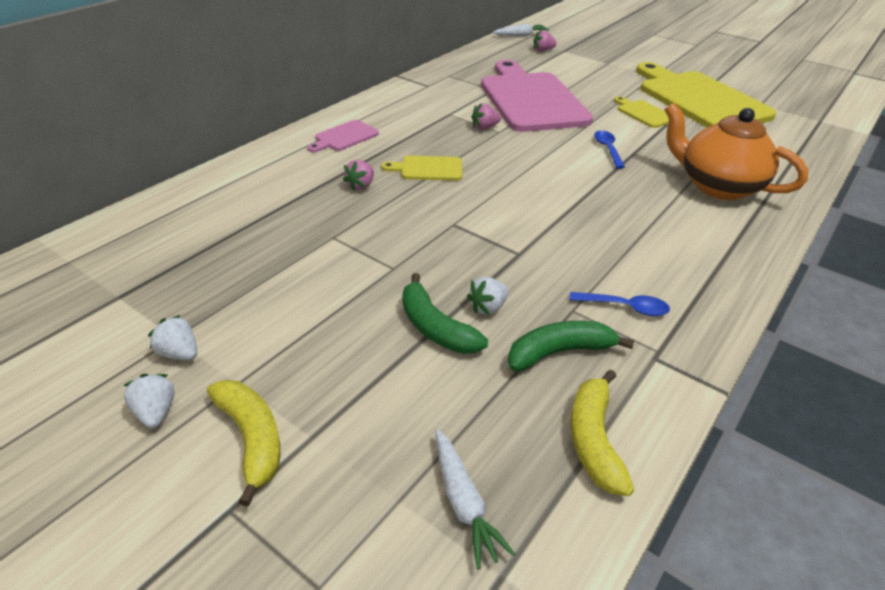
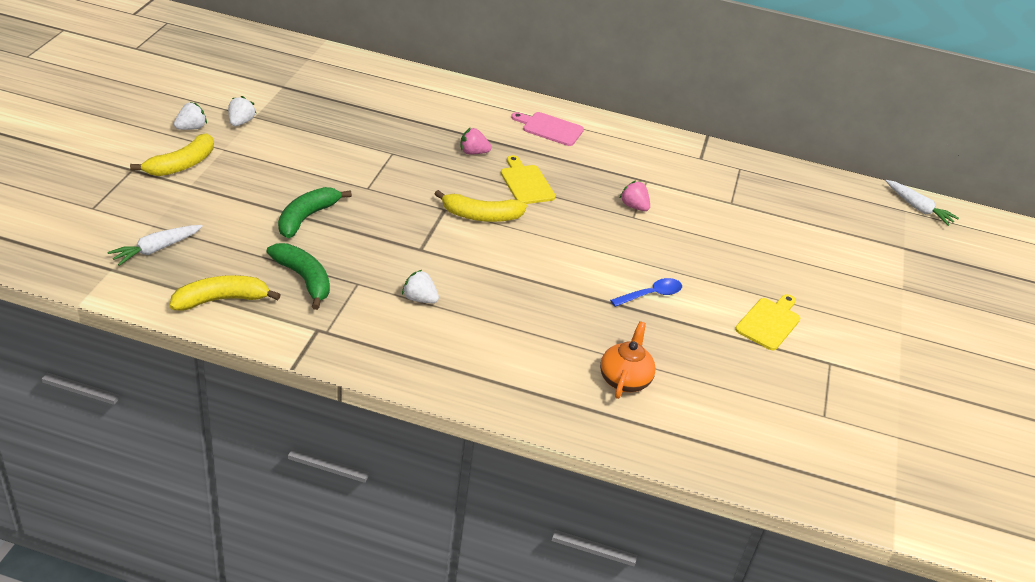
camera: 65 degrees right, 0 degrees up
(473, 205) = (481, 216): none -> yellow banana
(488, 307) = (341, 239): white strawberry -> white strawberry (419, 299)
(531, 99) = (729, 232): pink cutting board -> none
(543, 50) = (886, 230): pink strawberry -> none
(625, 307) = (374, 312): blue spoon -> none
(699, 99) = (858, 374): yellow cutting board -> none
(717, 186) = (624, 380): orange teapot -> orange teapot, size x0.55

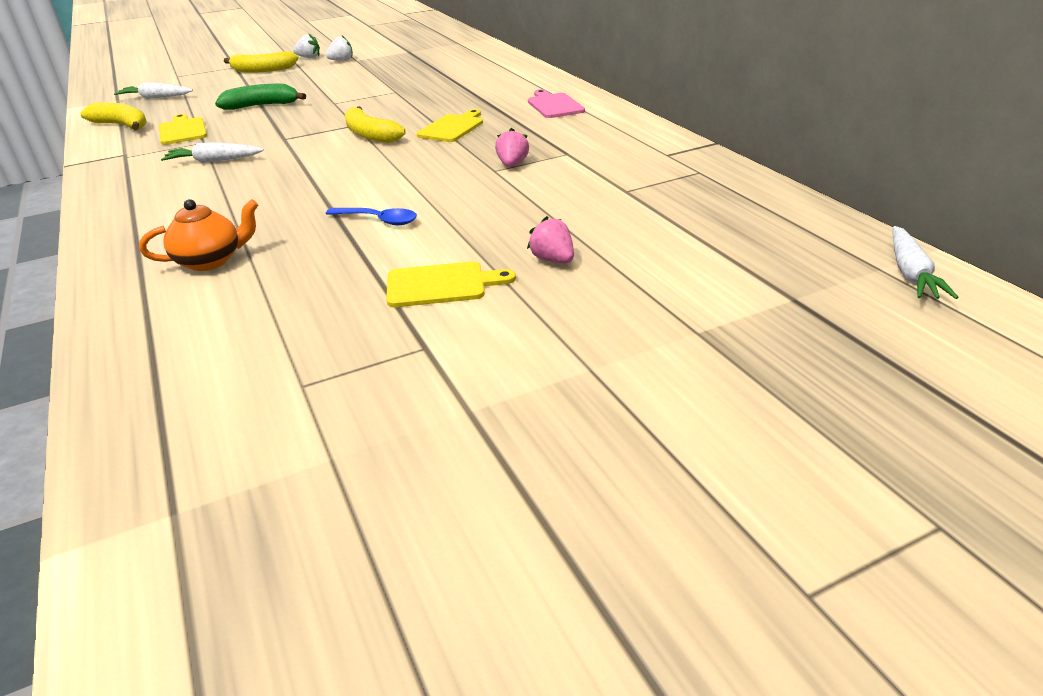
camera: 55 degrees right, 5 degrees down
(304, 279) = (182, 130): green banana -> yellow cutting board
(419, 299) = (214, 161): white strawberry -> white carrot
(473, 152) = (454, 103): pink strawberry -> pink strawberry (553, 260)

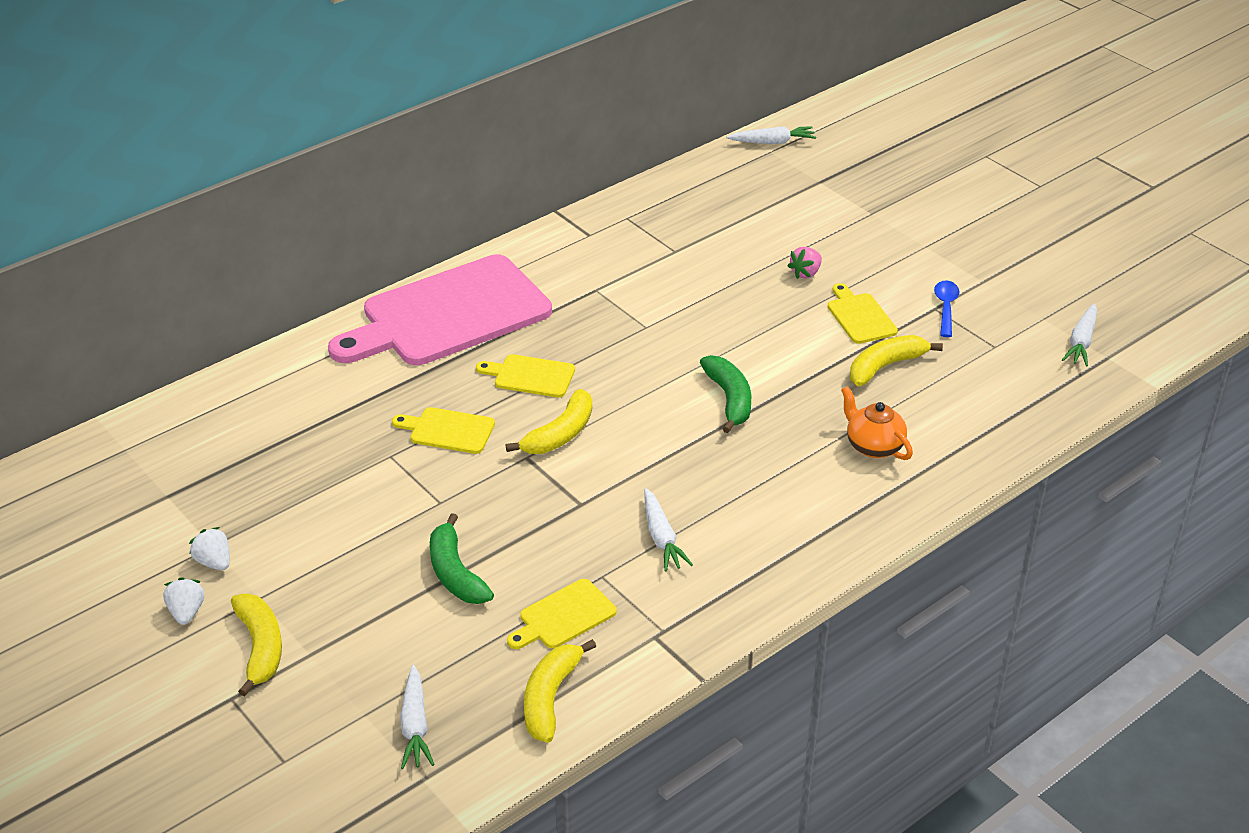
camera: 105 degrees left, 5 degrees up
(237, 489) = (1081, 342): none -> white carrot
(332, 288) = (885, 366): none -> yellow banana
(354, 197) = (729, 399): none -> green banana
(378, 220) = (770, 372): blue spoon -> blue spoon (945, 307)
(407, 105) = (448, 430): none -> yellow cutting board
(512, 164) = (630, 318): pink strawberry -> none
(554, 105) = (449, 314): pink cutting board -> pink cutting board, size x2.37

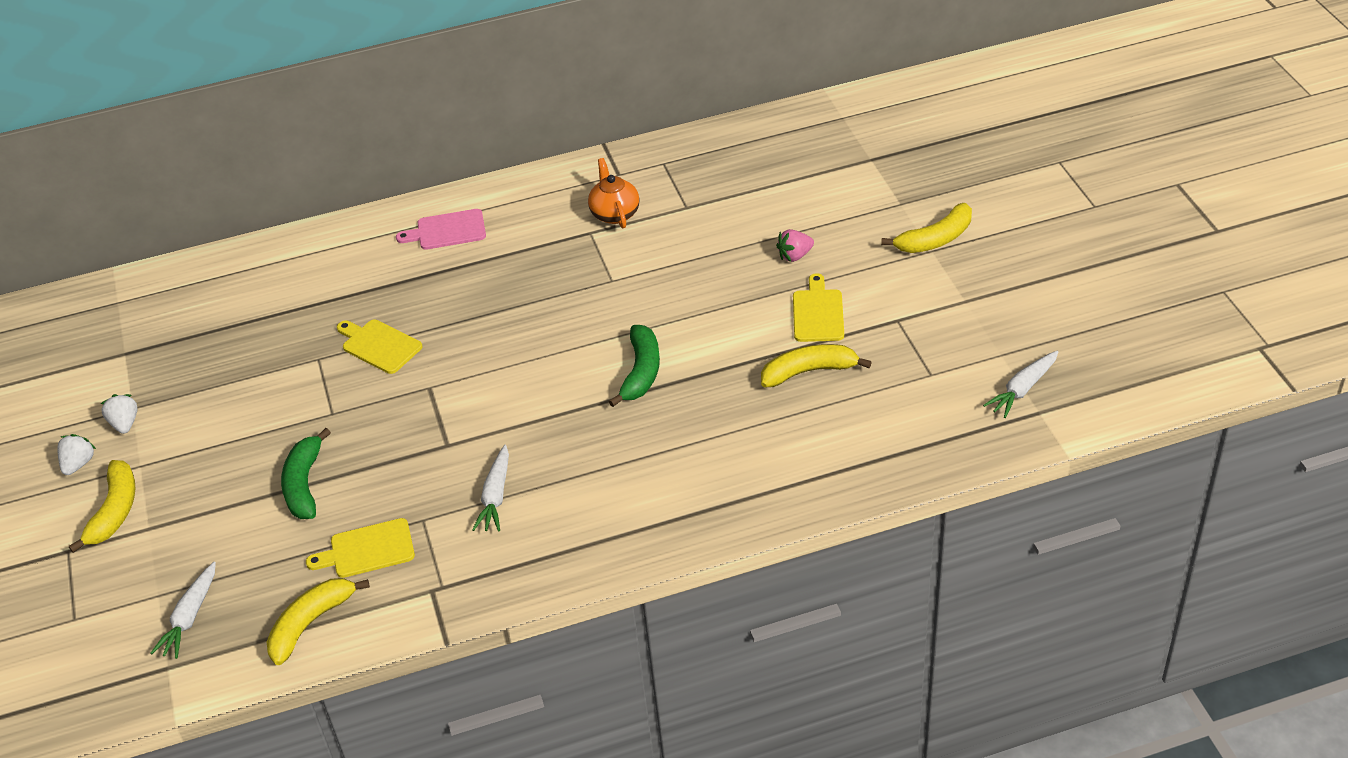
camera: 25 degrees right, 5 degrees up
(449, 314) = (447, 230): pink cutting board -> pink cutting board, size x0.42
(530, 376) = (480, 308): yellow cutting board -> none
(560, 434) = (470, 372): yellow banana -> yellow banana (935, 239)
(772, 142) = (851, 107): white carrot -> none
(873, 446) = (744, 452): orange teapot -> orange teapot (614, 213)
(945, 307) = (908, 321): blue spoon -> none

